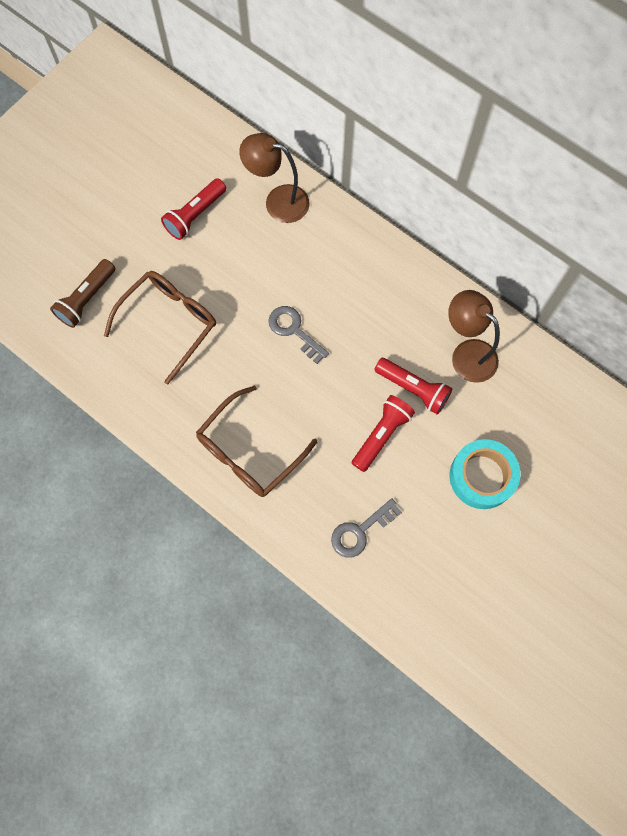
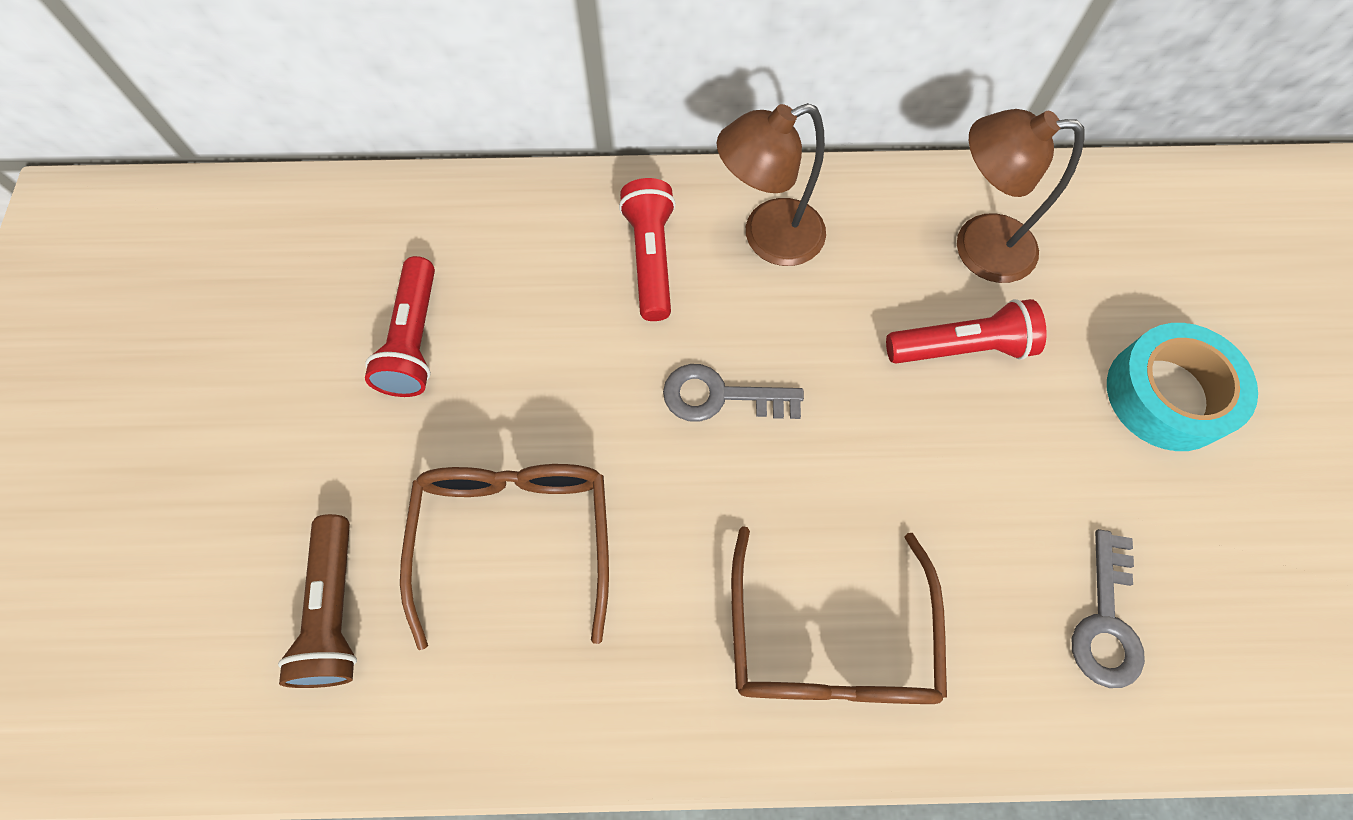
camera: 40 degrees left, 5 degrees down
(278, 201) = (526, 232): brown lamp -> brown lamp (768, 238)
(381, 435) = (987, 448): red flashlight -> red flashlight (651, 259)

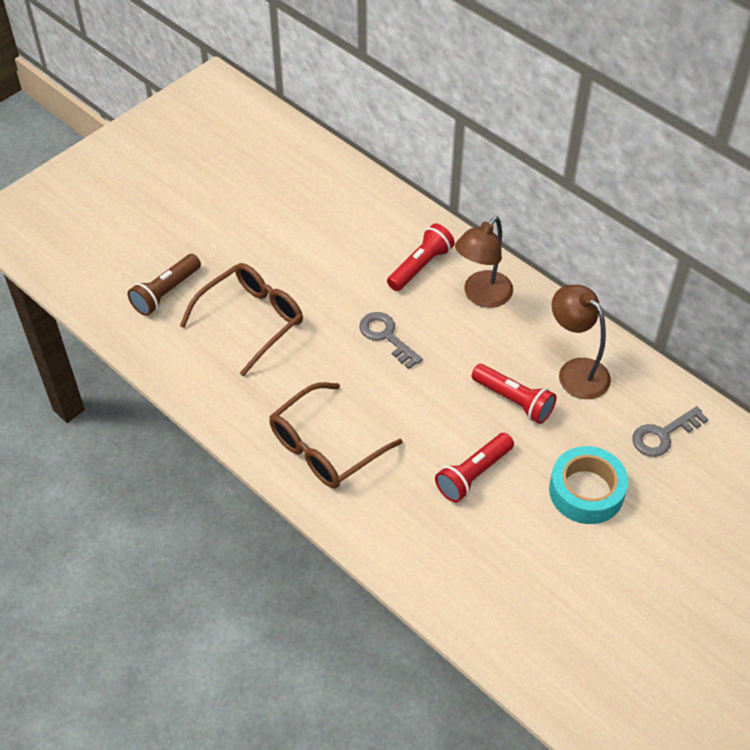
camera: 45 degrees right, 15 degrees down
(414, 340) = (291, 225): red flashlight -> red flashlight (473, 474)
(768, 238) = (482, 296): brown lamp -> brown lamp turned 75 degrees counterclockwise
(1105, 620) = (443, 535): grey key -> grey key (663, 435)

